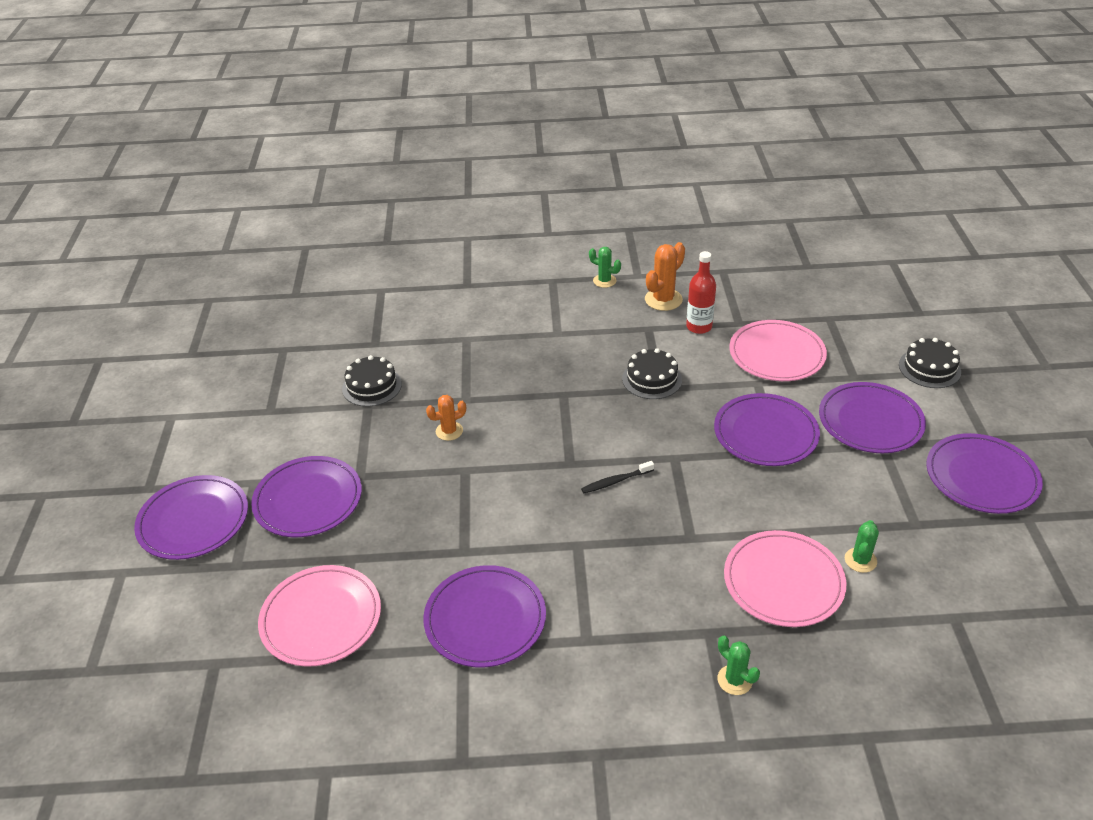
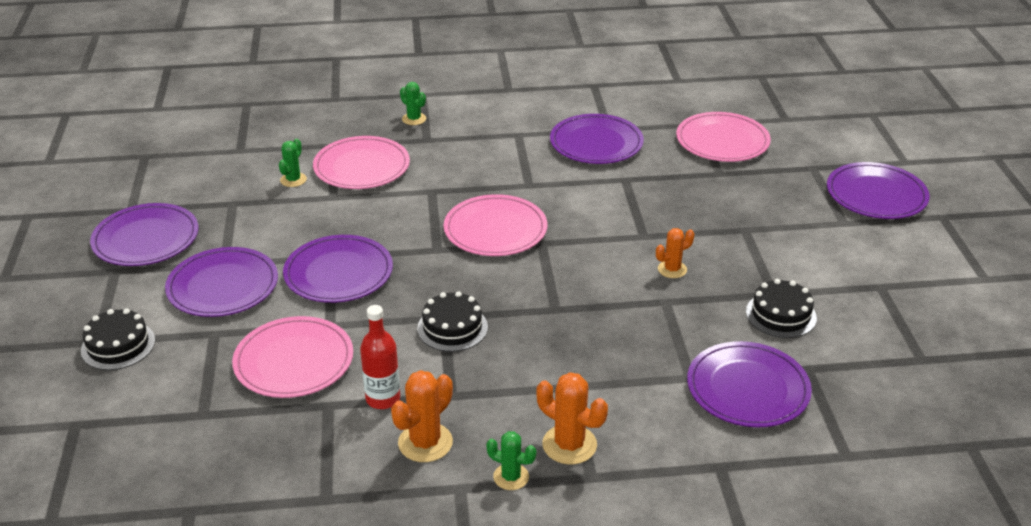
camera: 175 degrees right, 5 degrees down
(308, 500) = (782, 211): purple plate -> purple plate (748, 388)
(564, 297) = (569, 445): none -> orange cactus
(616, 481) = (495, 229): black toothbrush -> pink plate

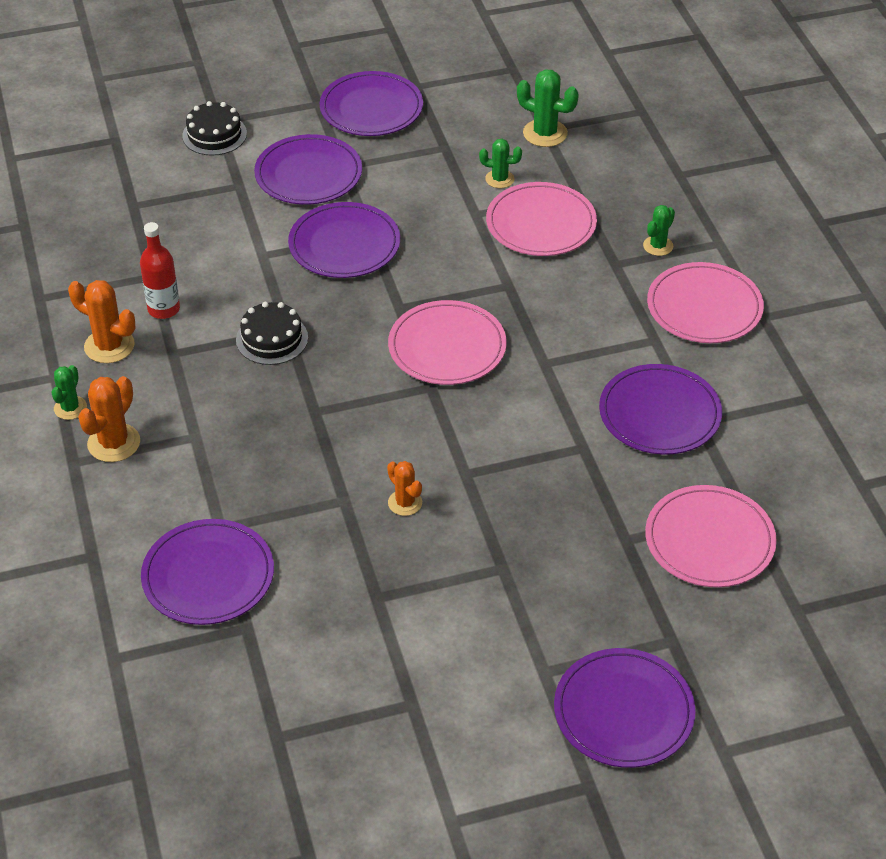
camera: 80 degrees right, 10 degrees up
(246, 151) = (545, 133): none -> green cactus
(294, 361) = (208, 243): pink plate -> pink plate (704, 307)
(781, 315) = (338, 604): black cake -> none

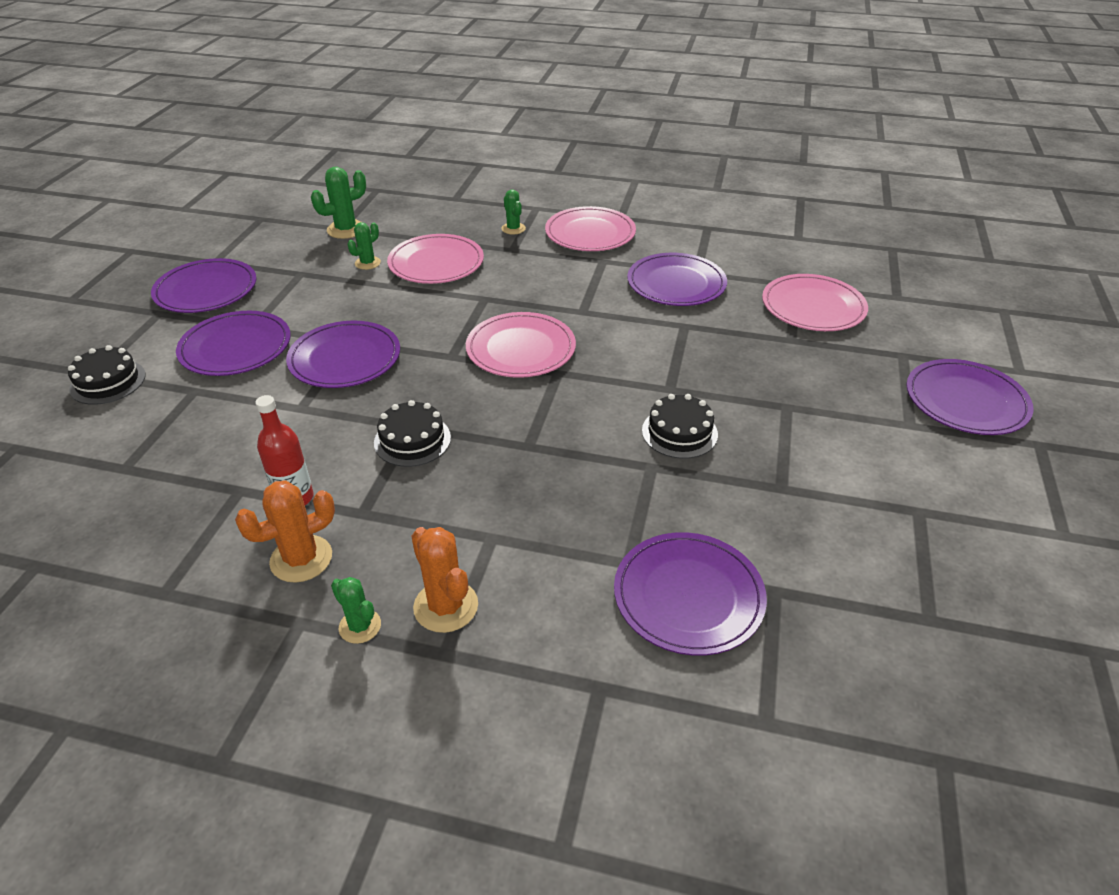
camera: 60 degrees left, 5 degrees down
(405, 503) = (679, 432): orange cactus -> black cake

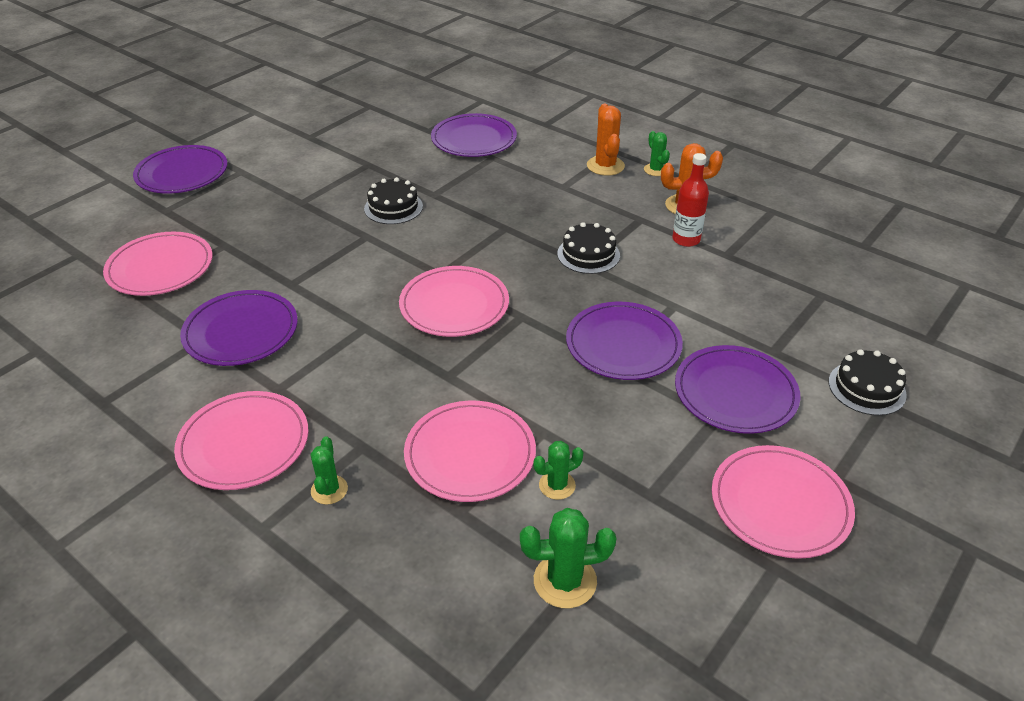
camera: 155 degrees left, 0 degrees up
(206, 290) = (780, 504): purple plate -> pink plate

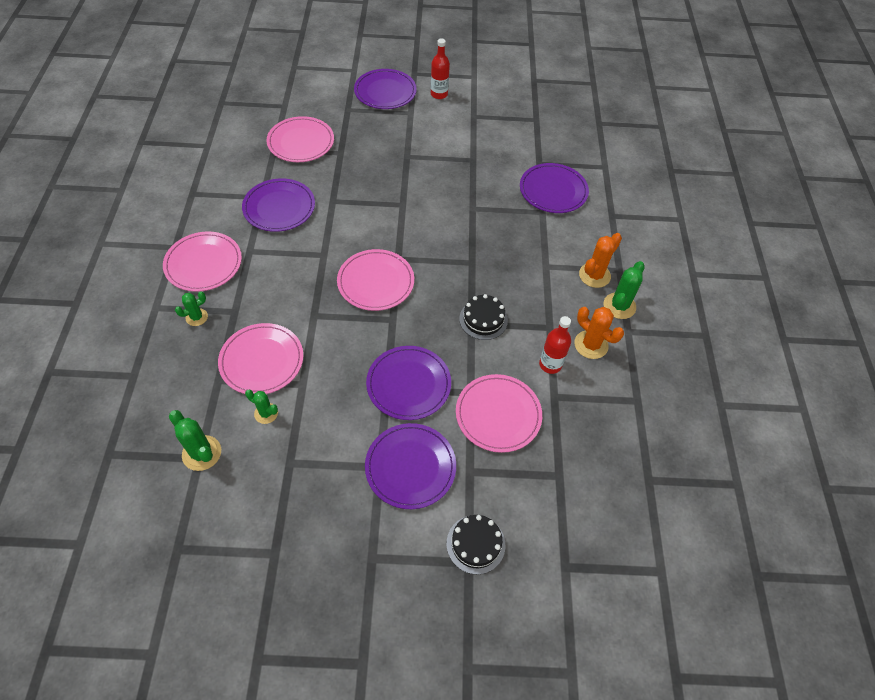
camera: 50 degrees right, 15 degrees up
(244, 142) = (439, 94): none -> red bottle
(393, 207) = (441, 198): black cake -> none
(655, 170) = (619, 306): green cactus -> green cactus, size x1.57
(780, 504) = (328, 535): pink plate -> pink plate (498, 414)

